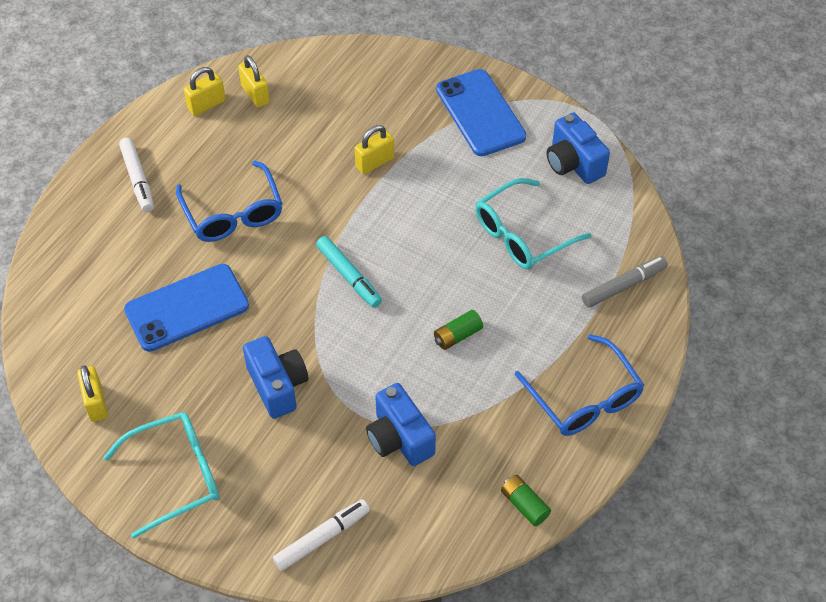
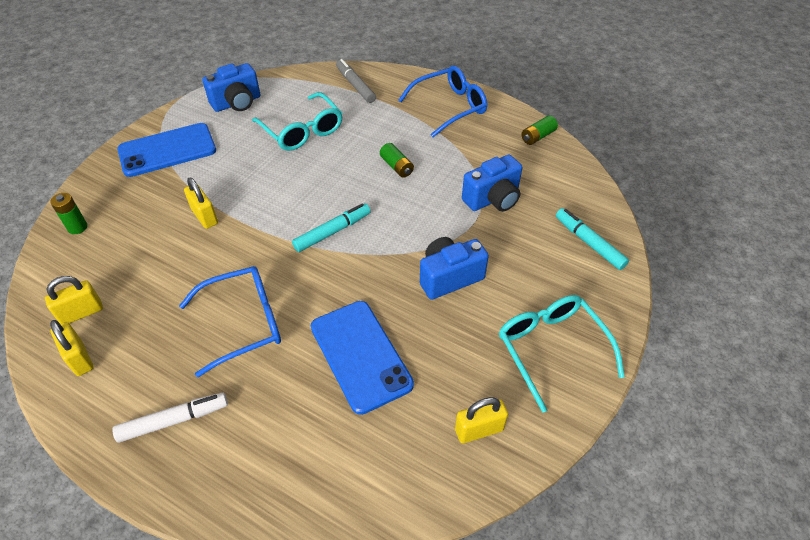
camera: 90 degrees left, 5 degrees down
(322, 538) = (589, 243): white marker -> turquoise marker
(361, 66) = (77, 227): none -> green battery

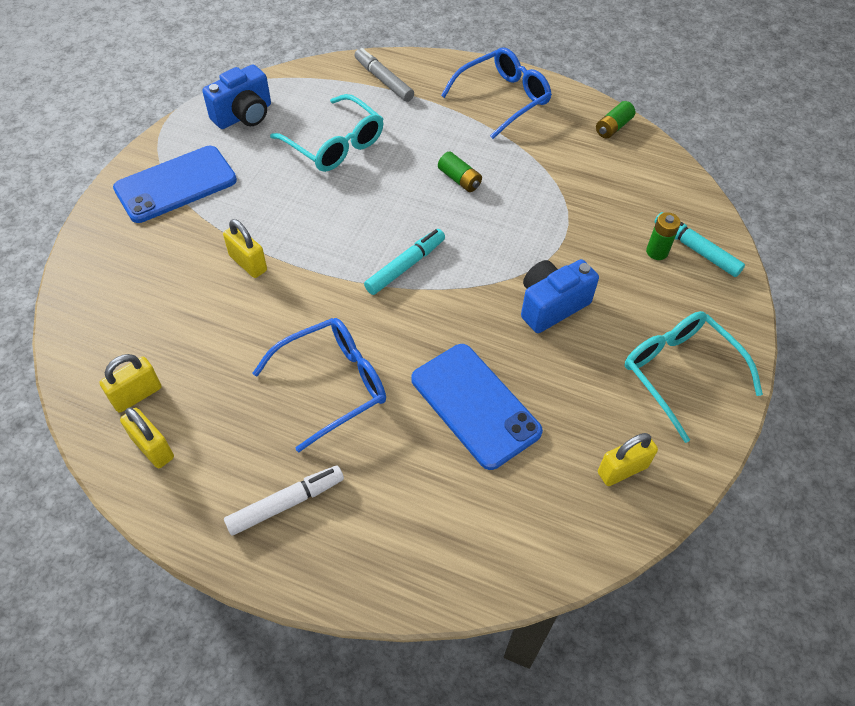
camera: 10 degrees left, 5 degrees up
(77, 227) = (96, 293): green battery -> green battery (657, 252)
(493, 199) = (579, 208): blue camera -> none

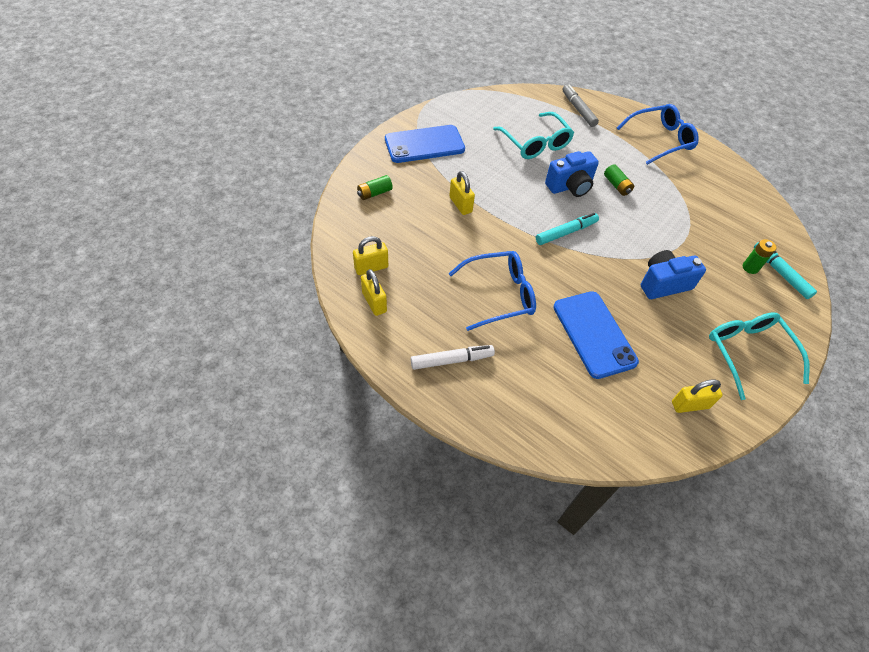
camera: 15 degrees right, 0 degrees up
(244, 115) = (478, 111): blue camera -> blue camera (570, 186)
(613, 127) = (737, 176): green battery -> green battery (374, 193)

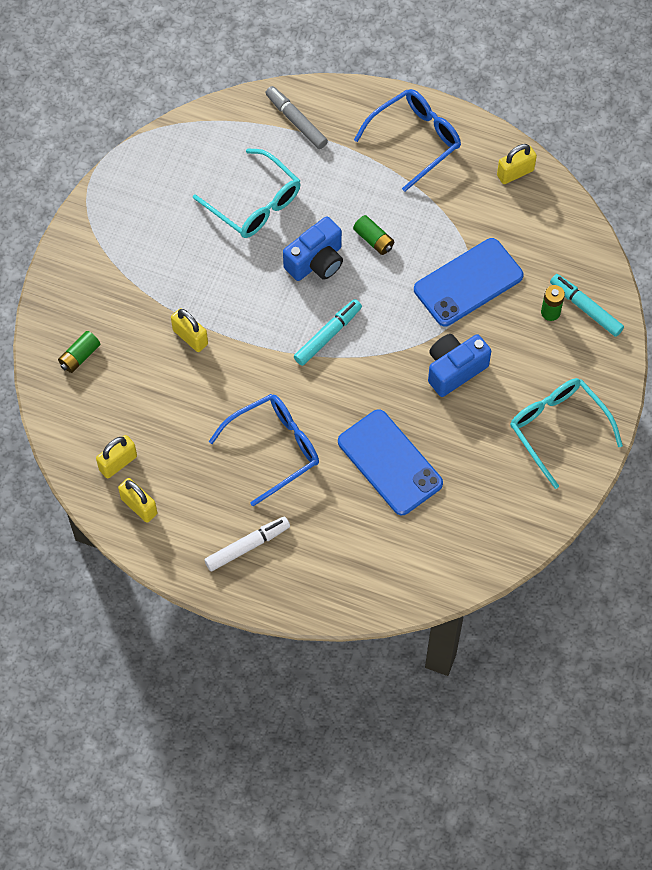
camera: 15 degrees left, 10 degrees up
(424, 144) = (112, 256): blue phone -> blue phone (468, 282)
(690, 405) = (504, 512): yellow padlock -> yellow padlock (515, 173)

